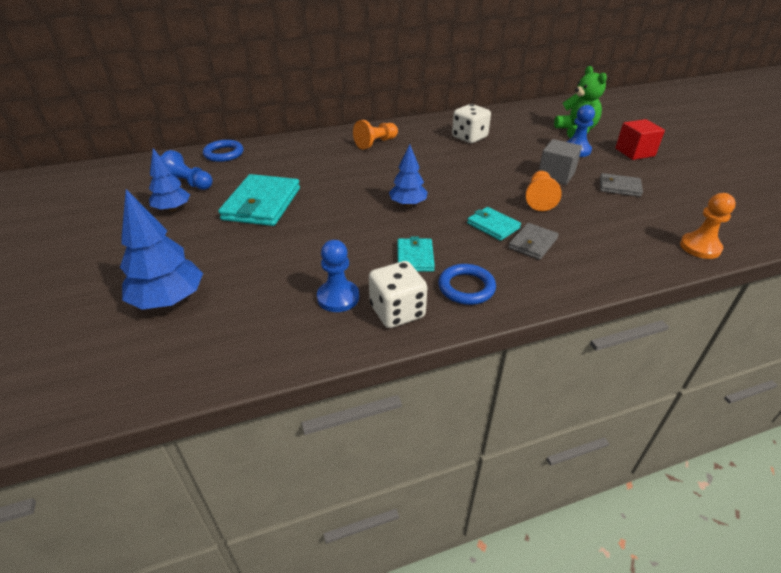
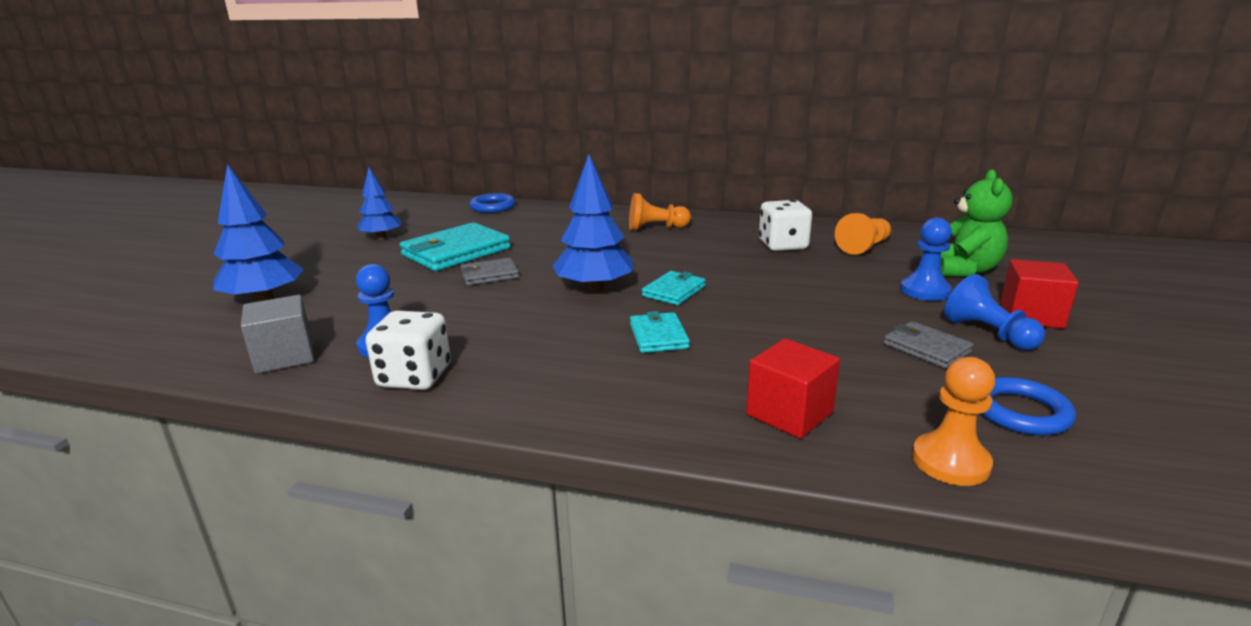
camera: 35 degrees right, 15 degrees down
(188, 184) = (425, 222): blue pawn -> blue pawn (988, 333)
(408, 204) = (594, 289): blue tree -> blue tree, size x1.54
(415, 257) = (517, 337): turquoise wallet -> turquoise wallet (674, 291)
(466, 287) = (521, 383): blue ring -> blue ring (1020, 412)
(532, 243) = (678, 369): grey wallet -> grey wallet (489, 275)
(539, 199) = (771, 327): orange pawn -> orange pawn (864, 247)
(556, 175) = (842, 309): grey cube -> grey cube (284, 356)
(615, 249) = (789, 413): none -> red cube

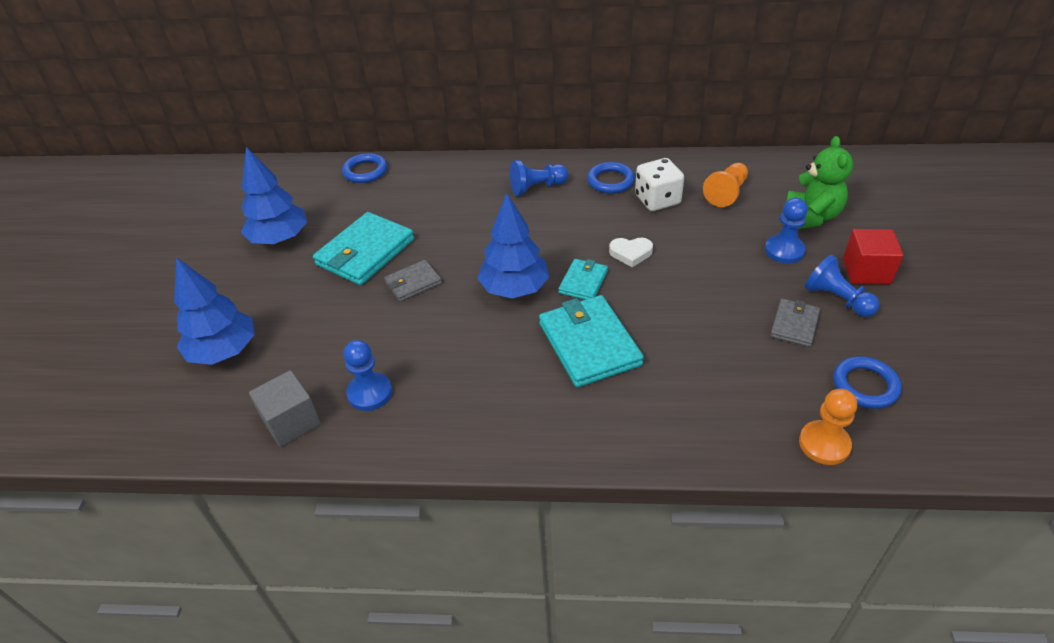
camera: 10 degrees left, 20 degrees up
(381, 237) = (280, 239): blue tree -> blue tree, size x1.54
(414, 377) = (414, 426): white dice -> none
(656, 228) = (537, 187): orange pawn -> blue pawn
(658, 336) = (589, 344): turquoise wallet -> turquoise wallet, size x1.83
(736, 230) = (610, 181): none -> blue ring
(738, 277) = (630, 253): none -> white heart
(789, 413) = (710, 416): red cube -> none
(926, 348) = (794, 325): grey wallet -> grey wallet turned 75 degrees clockwise

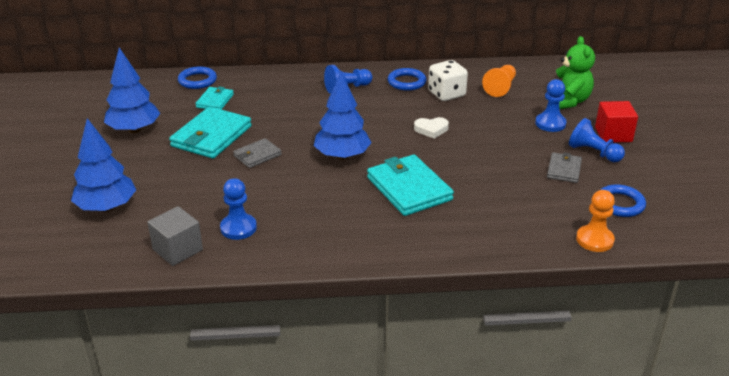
camera: 10 degrees left, 10 degrees down
(583, 282) = (397, 149): turquoise wallet -> turquoise wallet (215, 101)

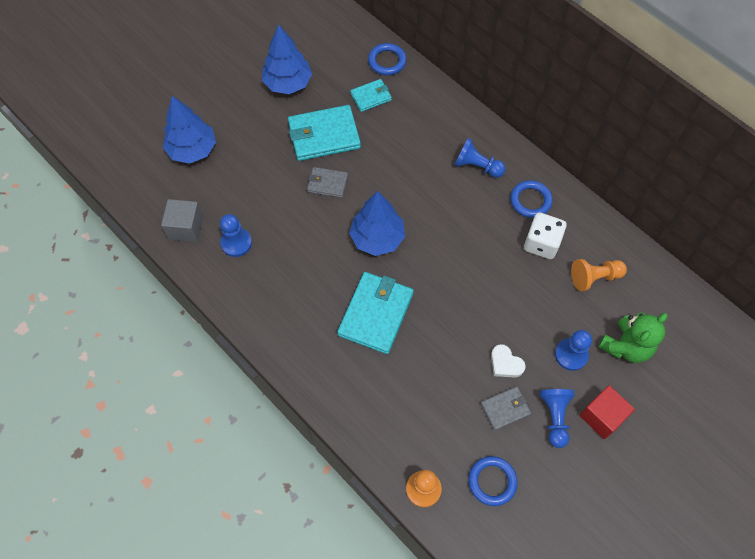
camera: 50 degrees right, 30 degrees up
(431, 129) = (473, 271): white heart -> white heart (505, 363)

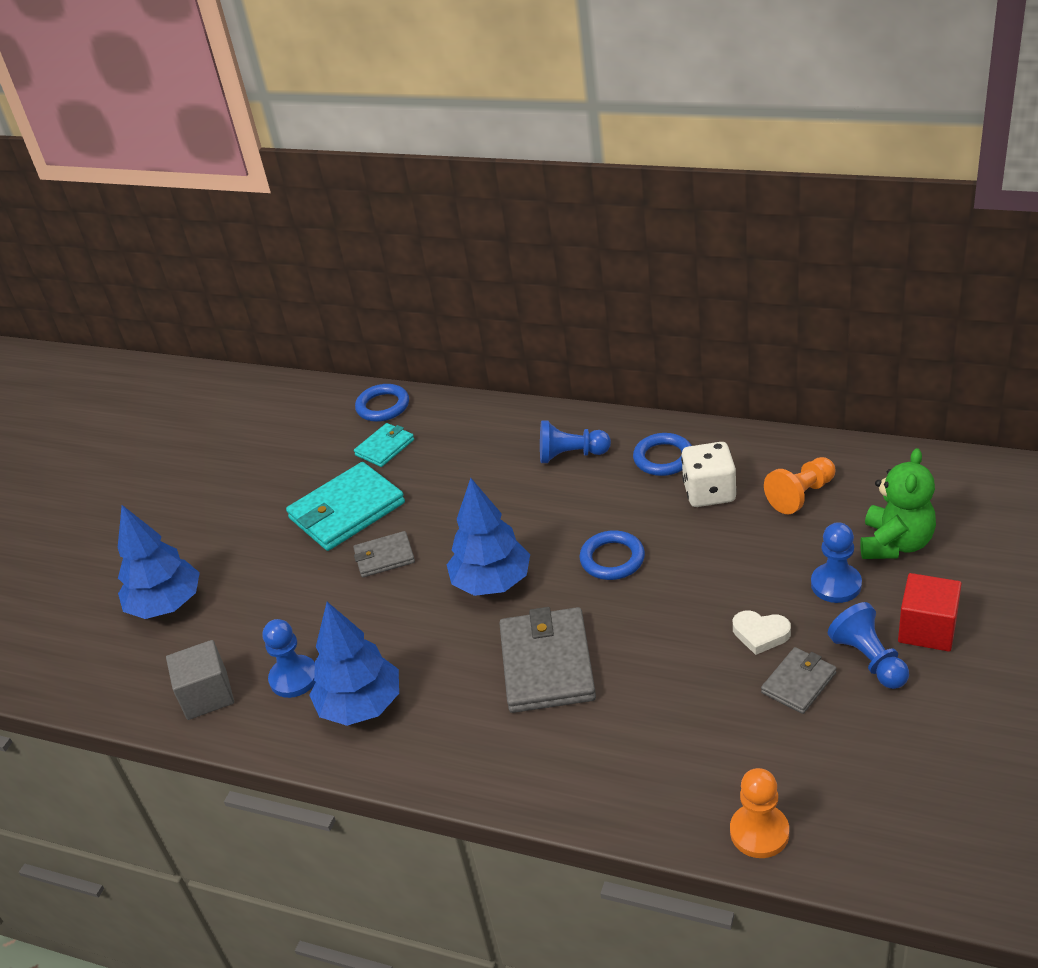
camera: 20 degrees left, 25 degrees down
(288, 83) = (263, 480): blue tree -> blue tree (361, 705)
(376, 314) = (547, 664): turquoise wallet -> grey wallet
(492, 481) = (845, 773): blue ring -> blue ring (612, 559)

